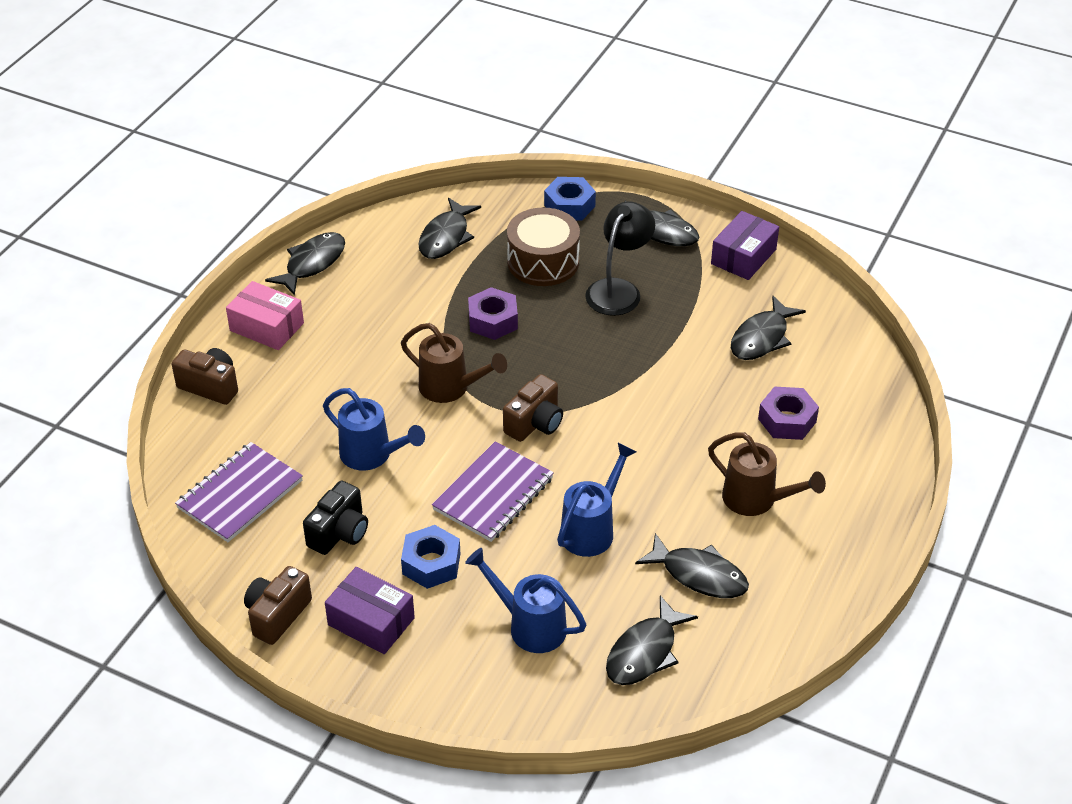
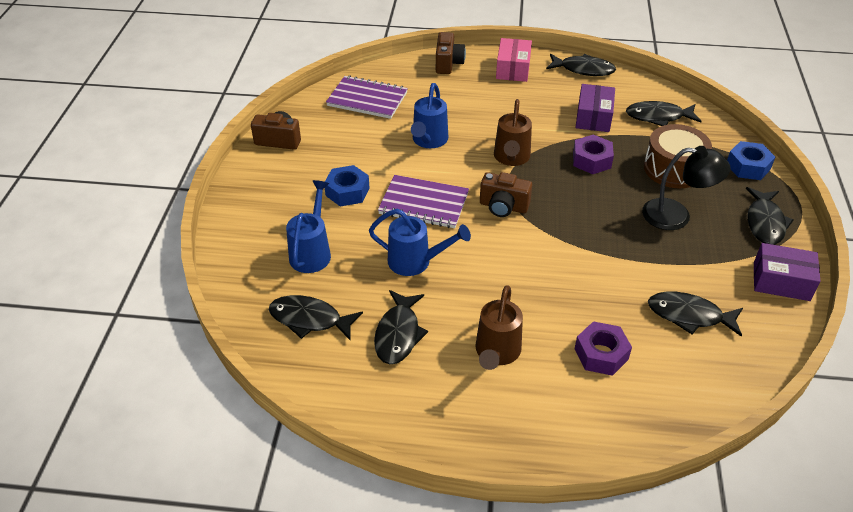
camera: 70 degrees right, 0 degrees up
(339, 533) = (355, 146): black camera -> none
(371, 621) = (288, 179): purple box -> purple box (593, 117)

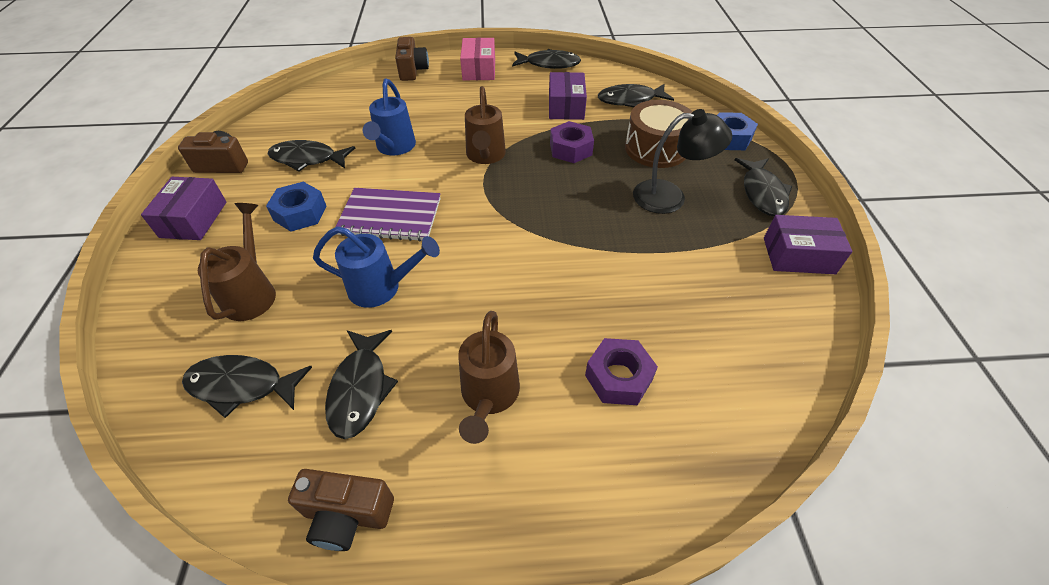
camera: 10 degrees left, 5 degrees up
(259, 186) = (194, 219): none -> purple box
(312, 252) = (252, 292): blue watering can -> brown watering can
(367, 99) = (326, 112): purple notebook -> none
(503, 207) = (481, 209): brown camera -> brown camera (347, 515)
(689, 315) = (711, 311): black fish -> black fish (308, 159)

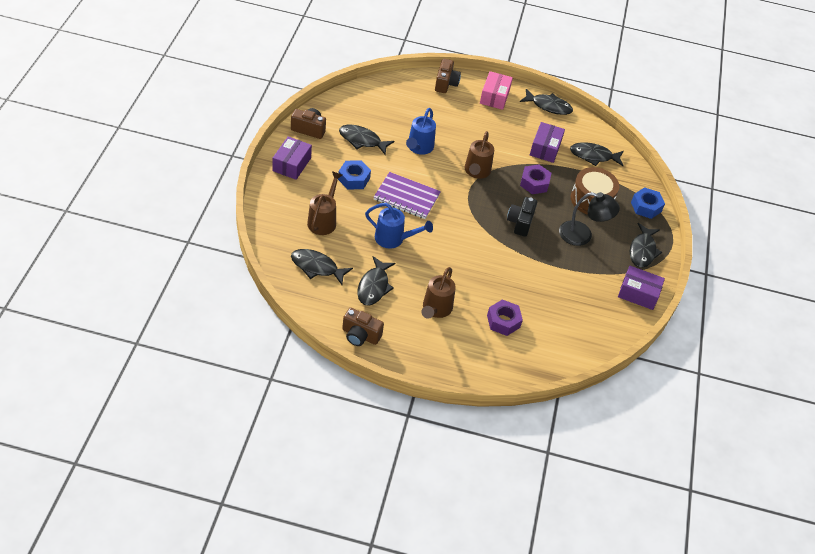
camera: 10 degrees right, 0 degrees up
(574, 204) = (520, 222): none -> black camera

